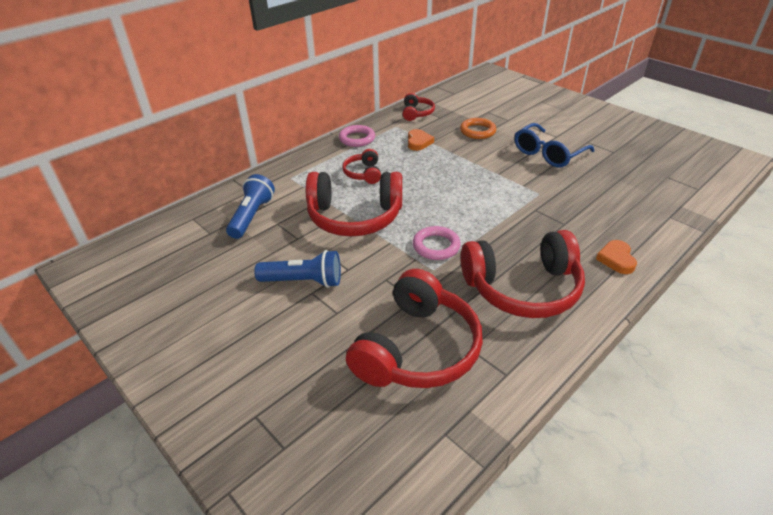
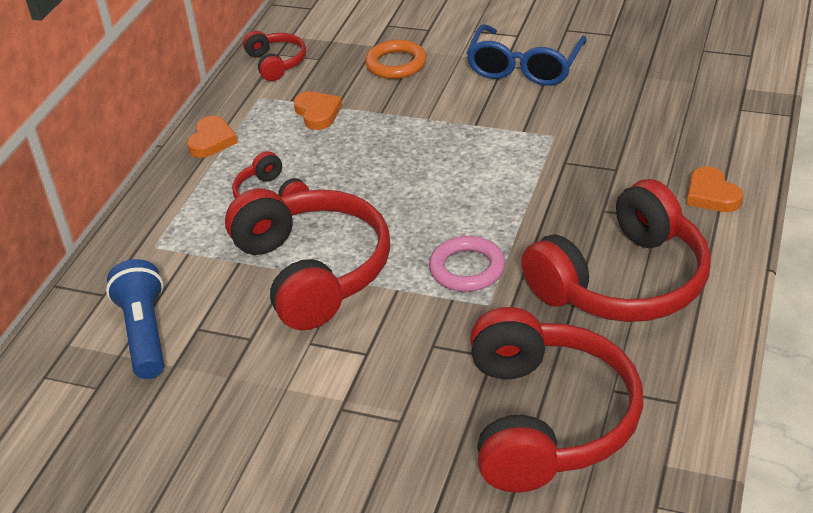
camera: 25 degrees left, 0 degrees up
(304, 281) = (315, 398): blue flashlight -> none
(354, 217) = (313, 271): red headphones -> red headphones turned 90 degrees counterclockwise
(357, 139) = (212, 141): pink ring -> orange heart

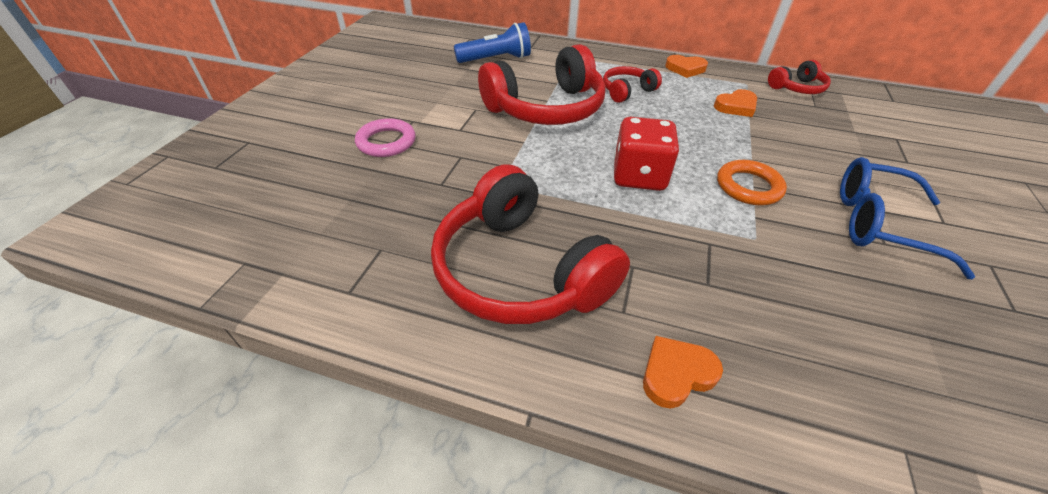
camera: 85 degrees right, 5 degrees up
(396, 64) = (831, 142): orange ring -> orange ring (748, 186)
(464, 198) = (639, 176): none -> red dice
(467, 269) = (544, 175): pink ring -> pink ring (386, 142)
(547, 419) = (363, 208): red headphones -> none

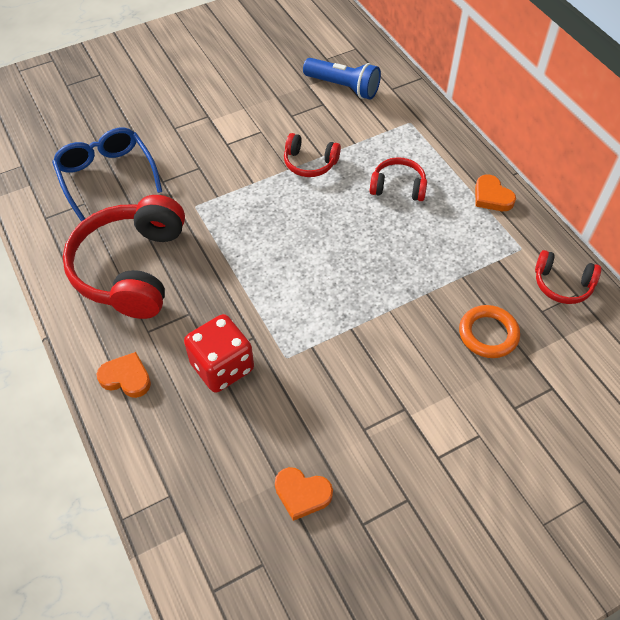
camera: 45 degrees right, 10 degrees up
(386, 142) = (171, 125): pink ring -> none
(546, 108) = (309, 163): red headphones -> red headphones, size x0.49
(639, 176) = (286, 263): red dice -> red dice (222, 366)
(736, 106) = (465, 262): orange heart -> orange heart (302, 494)
(748, 186) = (346, 326): orange ring -> orange ring (488, 334)
(877, 224) = (385, 417): blue glasses -> blue glasses (106, 176)

